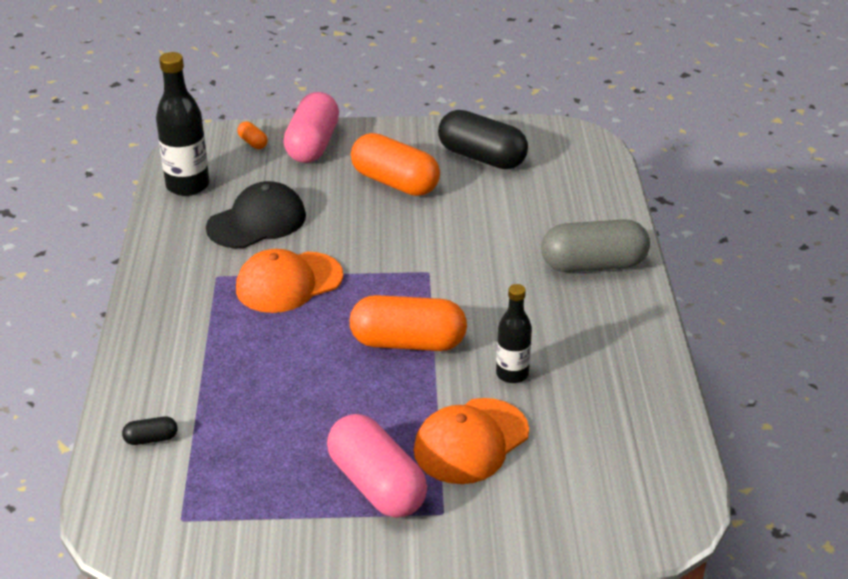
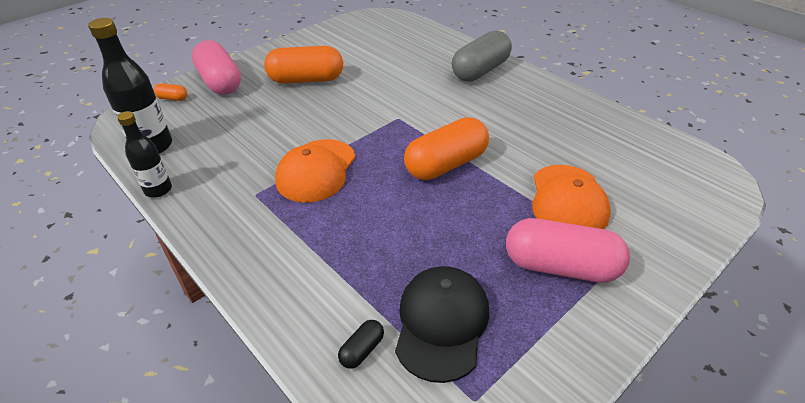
camera: 40 degrees left, 5 degrees up
(257, 222) = (240, 144): black cap -> black cap (441, 323)
(482, 157) = (341, 46): black capsule -> none
(512, 374) = (529, 148): black bottle -> black bottle (158, 190)

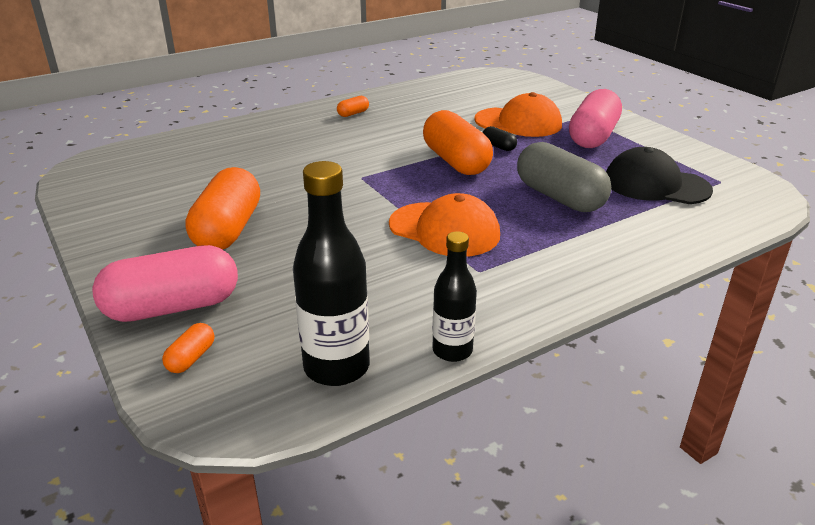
camera: 80 degrees left, 10 degrees down
(362, 350) = (690, 218): black capsule -> black capsule (498, 146)
(480, 71) = (292, 126): grey capsule -> grey capsule (559, 197)
(525, 94) = (353, 113): none -> orange capsule

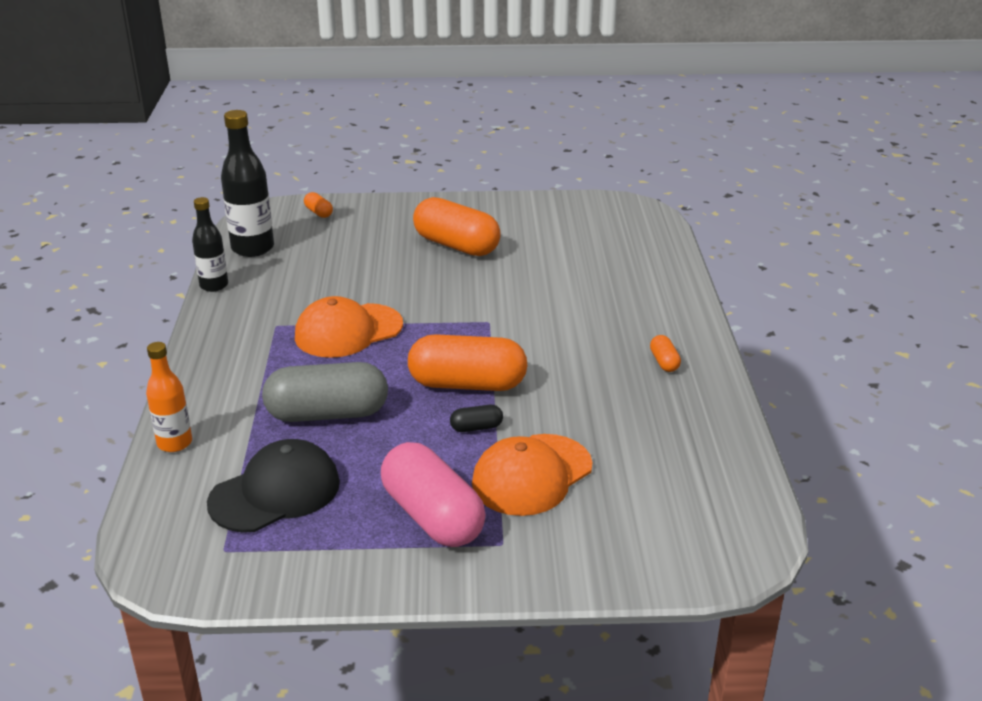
camera: 120 degrees right, 0 degrees up
(172, 307) = (377, 214): pink capsule -> none
(684, 243) = (174, 443): none -> orange bottle

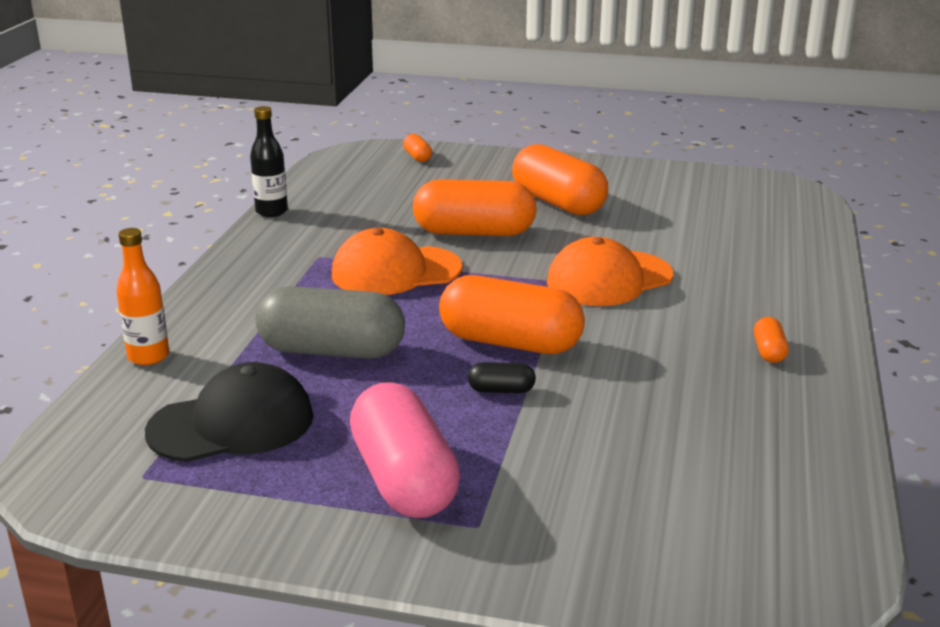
camera: 15 degrees right, 5 degrees down
(252, 248) = (330, 182): black bottle -> none
(398, 284) = (474, 232): none -> orange capsule
(531, 475) = (548, 453): orange cap -> orange cap (609, 279)

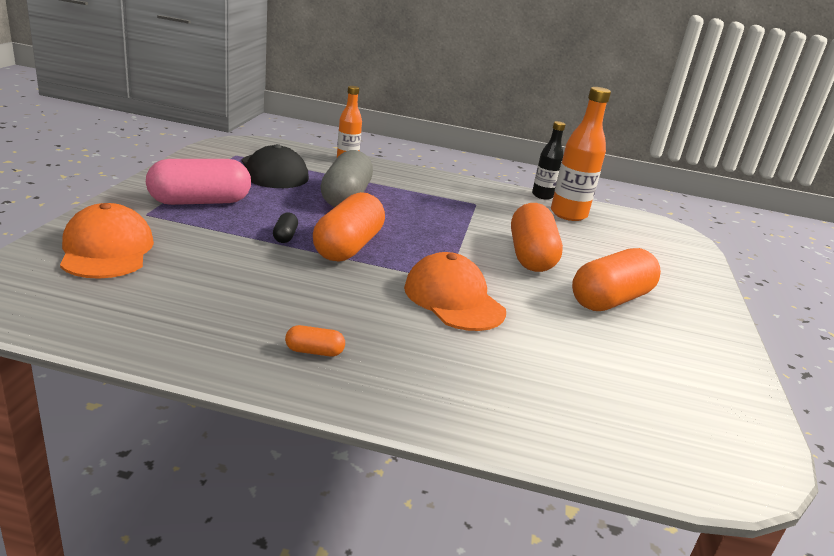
camera: 85 degrees right, 0 degrees up
(334, 201) = (568, 214): none -> orange bottle
(396, 271) = (456, 223): orange cap -> orange cap (107, 250)
(417, 157) = (679, 251): orange capsule -> none

